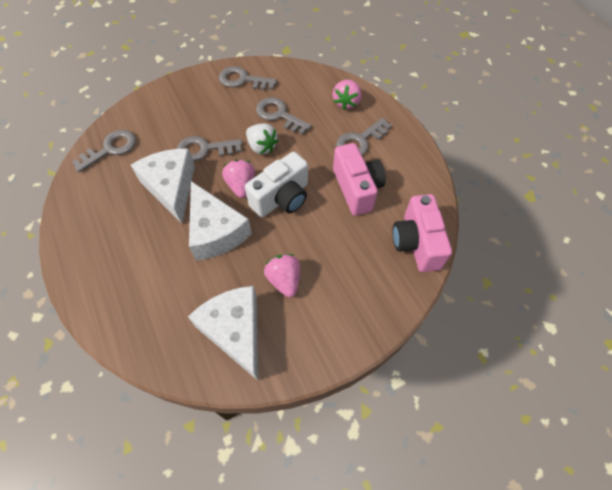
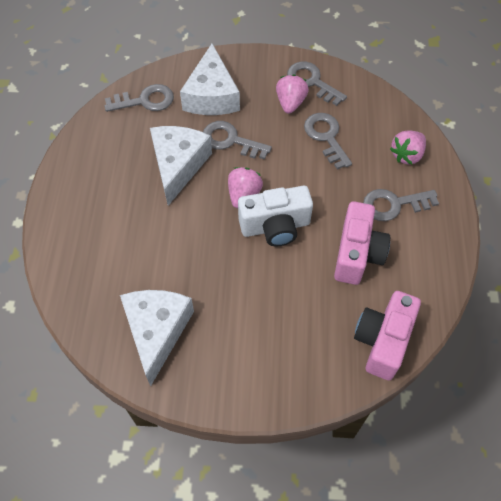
camera: 30 degrees right, 0 degrees up
(216, 231) = (194, 229): white cheese -> white cheese (212, 95)
(262, 147) = (288, 164): white strawberry -> none
(284, 280) = (228, 308): pink strawberry -> pink strawberry (290, 103)

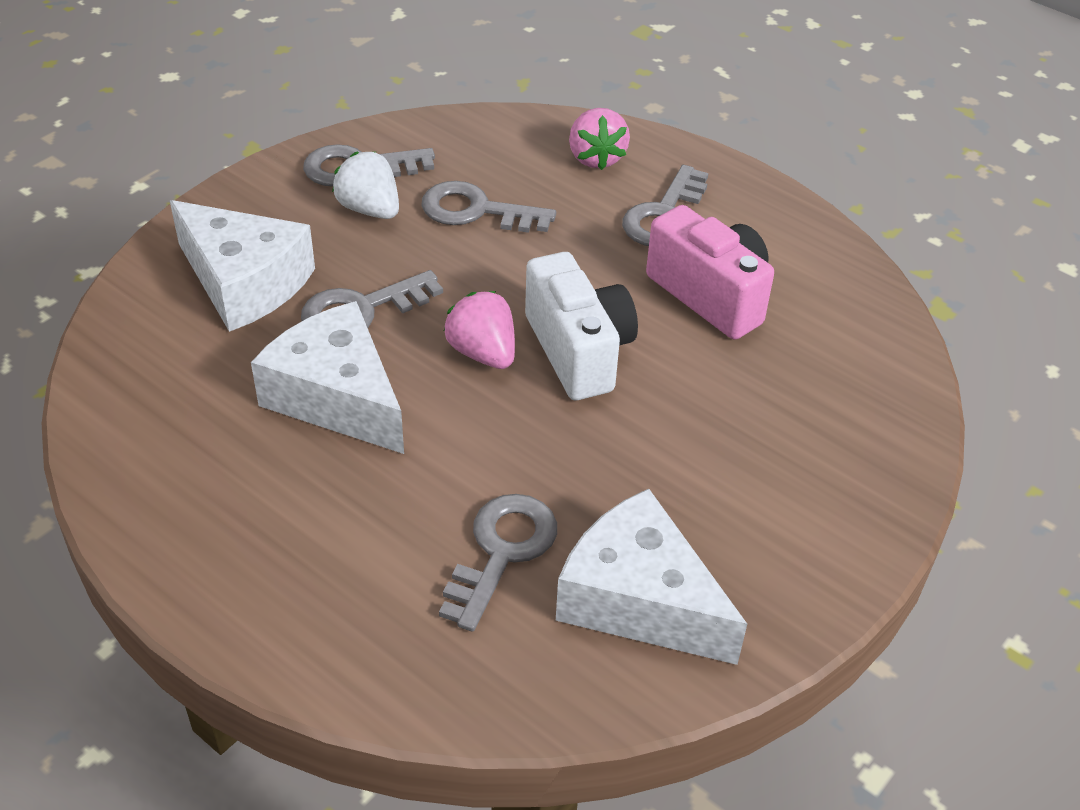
camera: 55 degrees left, 15 degrees down
(145, 100) = (148, 365): grey key -> grey key (501, 552)
(275, 226) = (578, 351): white camera -> white camera turned 45 degrees counterclockwise
(290, 103) = (369, 209): pink strawberry -> white strawberry
(382, 341) = (873, 351): pink camera -> none

